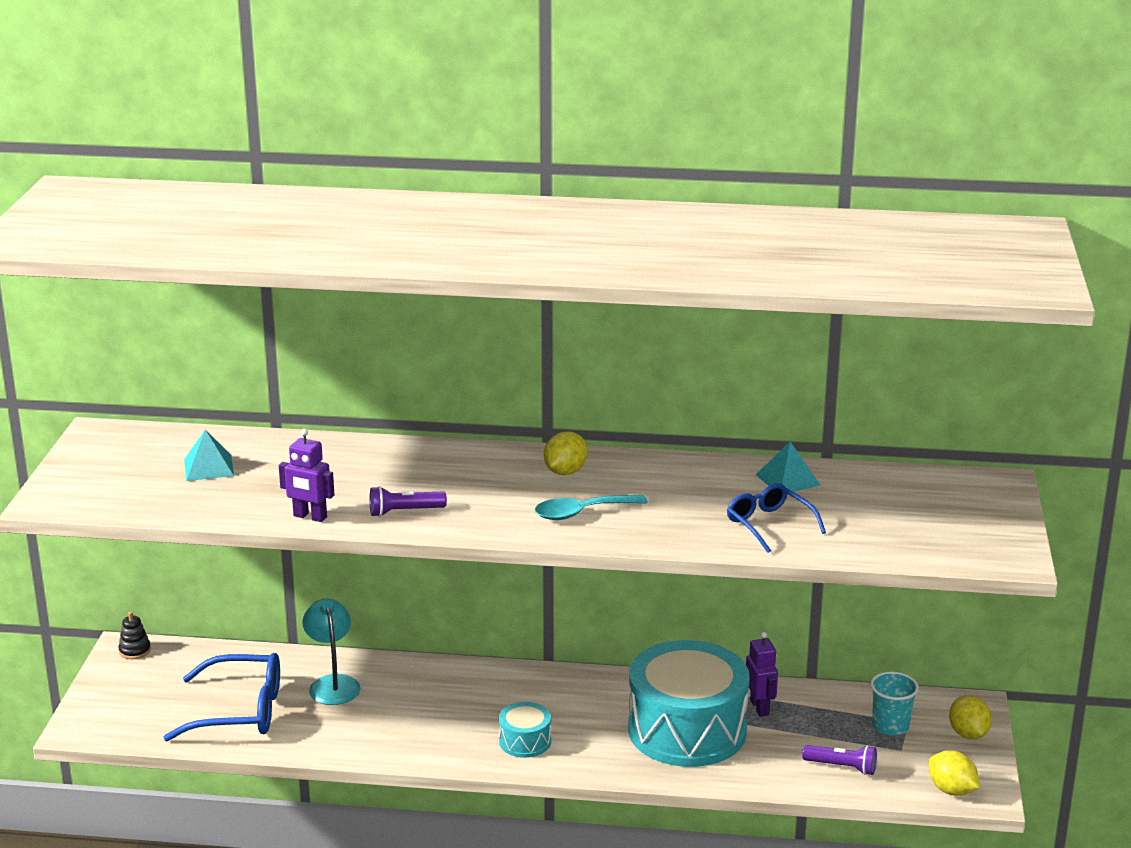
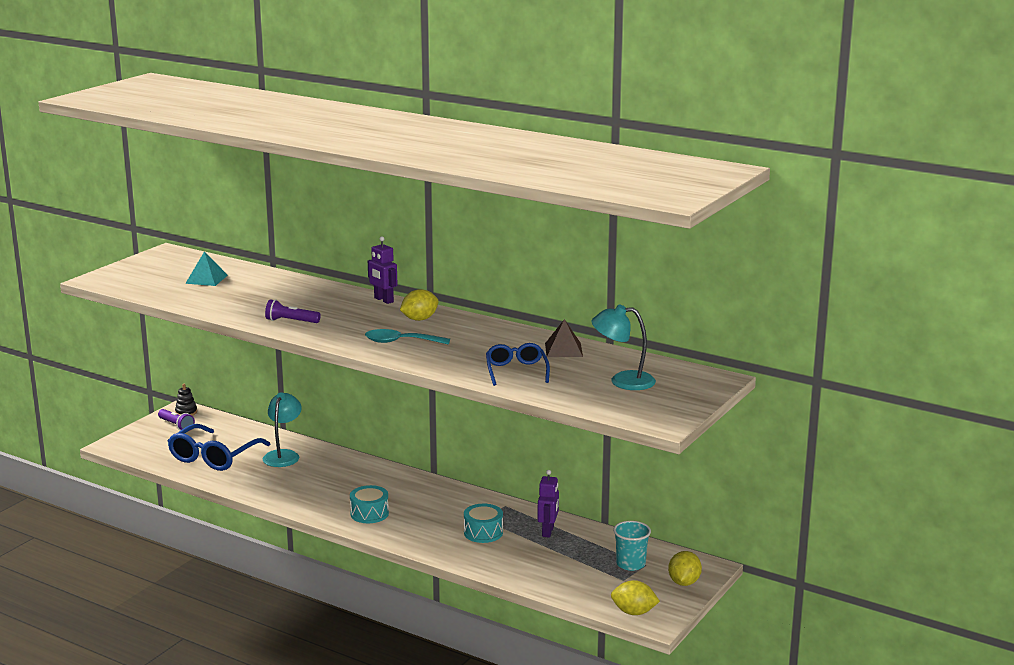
camera: 25 degrees right, 5 degrees down
(240, 711) = (213, 457): blue glasses -> blue glasses turned 90 degrees clockwise
(310, 517) = (231, 313): purple robot -> purple robot (383, 300)
(687, 730) = (483, 533): turquoise drum -> turquoise drum, size x0.44
(787, 479) = (563, 350): turquoise pyramid -> brown pyramid
(842, 767) = (568, 579): purple flashlight -> purple flashlight (176, 426)
(903, 510) = (623, 381): none -> turquoise lamp
(951, 790) = (634, 612): yellow lemon -> yellow lemon turned 60 degrees counterclockwise

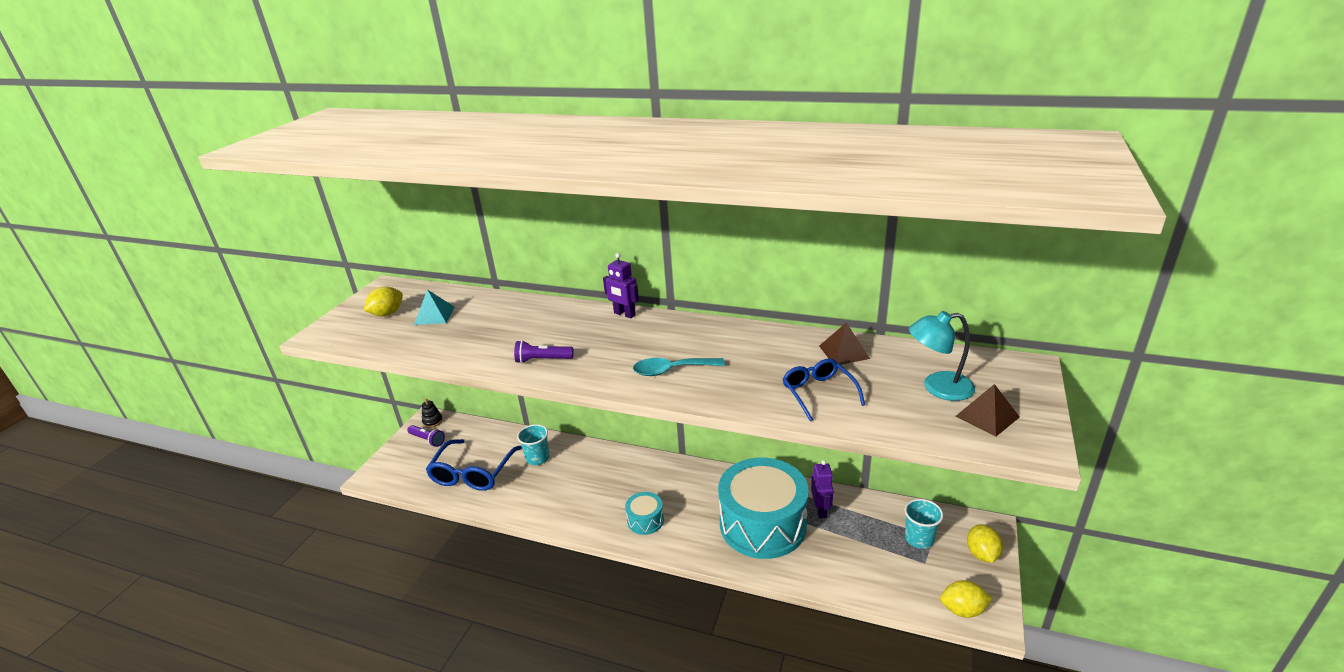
camera: 10 degrees left, 10 degrees up
(283, 455) = (537, 458): turquoise lamp -> turquoise cup
(419, 319) = (674, 334): yellow lemon -> yellow lemon (387, 314)
(483, 533) = (762, 524): turquoise drum -> turquoise drum, size x2.29
(645, 401) = (987, 416): none -> brown pyramid

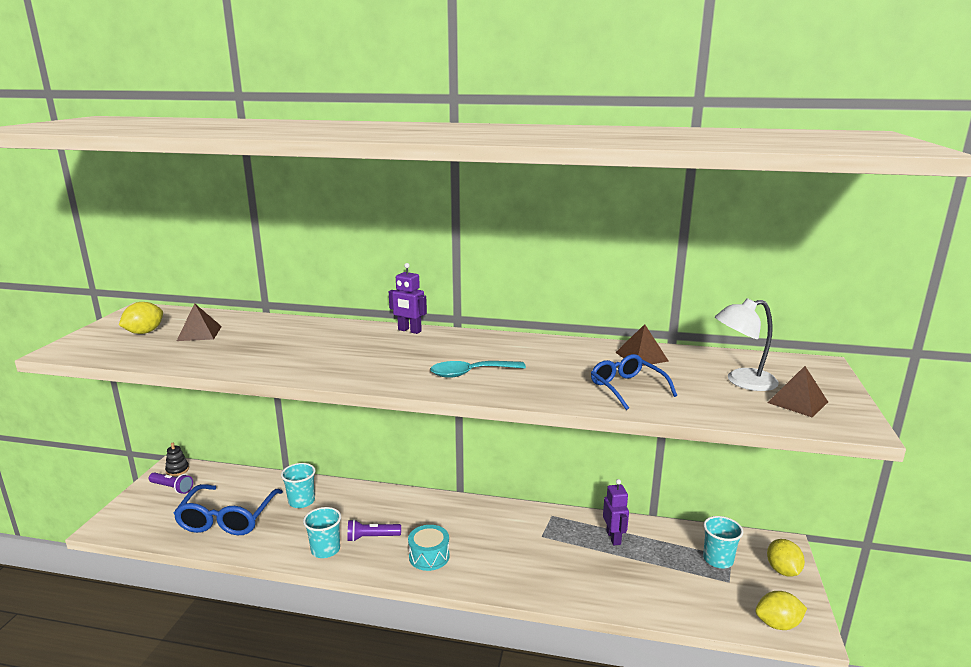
camera: 10 degrees left, 10 degrees down
(434, 315) = (199, 333): turquoise pyramid -> brown pyramid
(542, 360) = (328, 367): purple flashlight -> purple flashlight (371, 537)
(554, 509) = (325, 550): none -> turquoise cup
(762, 524) = (556, 554): turquoise drum -> none
(938, 387) = (742, 381): turquoise lamp -> white lamp

